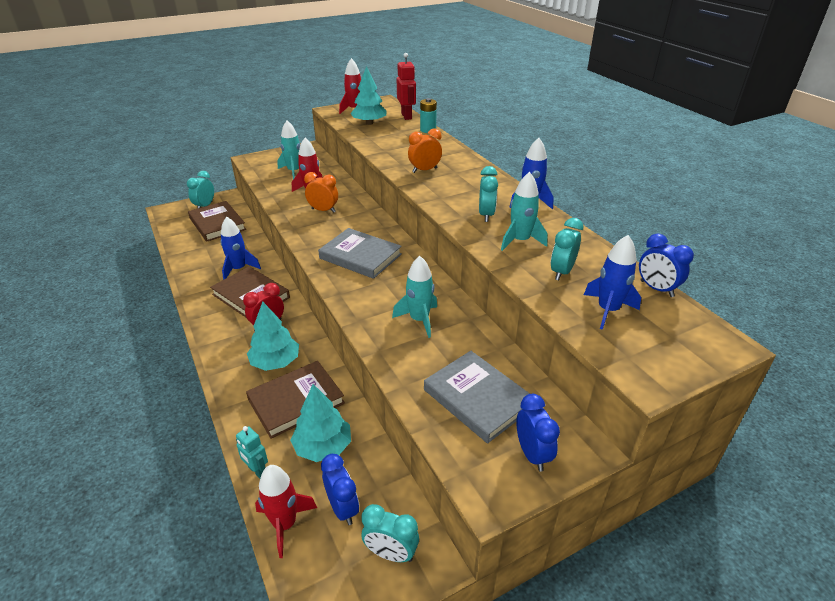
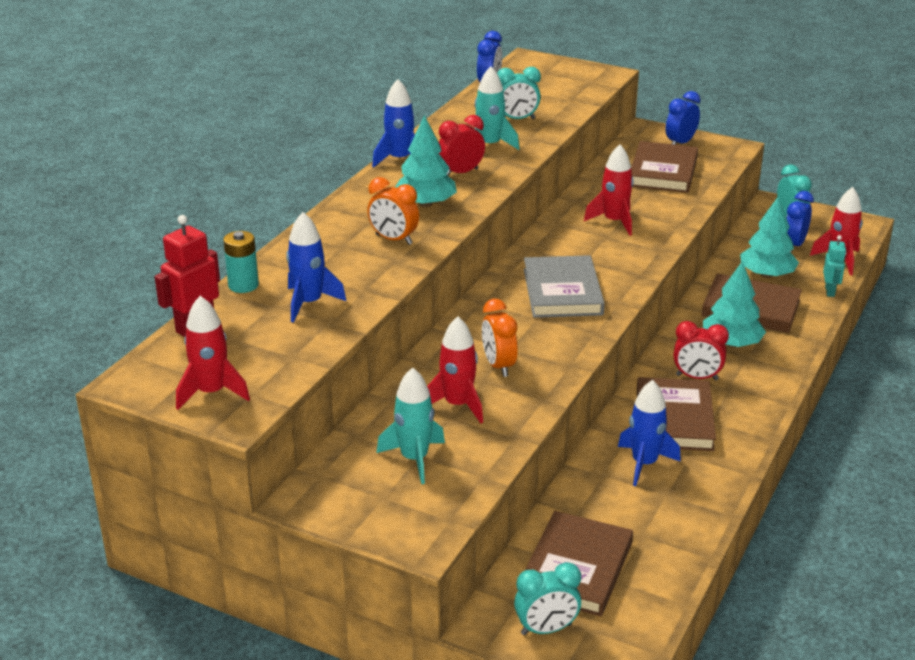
camera: 125 degrees left, 5 degrees down
(369, 123) = (265, 349): turquoise tree -> turquoise tree (425, 204)
(419, 320) = (614, 222): turquoise rocket -> red rocket
(477, 398) = (663, 172): grey book -> brown book
(486, 215) = (461, 173): turquoise clock -> red clock
(608, 310) = (546, 95): blue rocket -> blue rocket (309, 303)

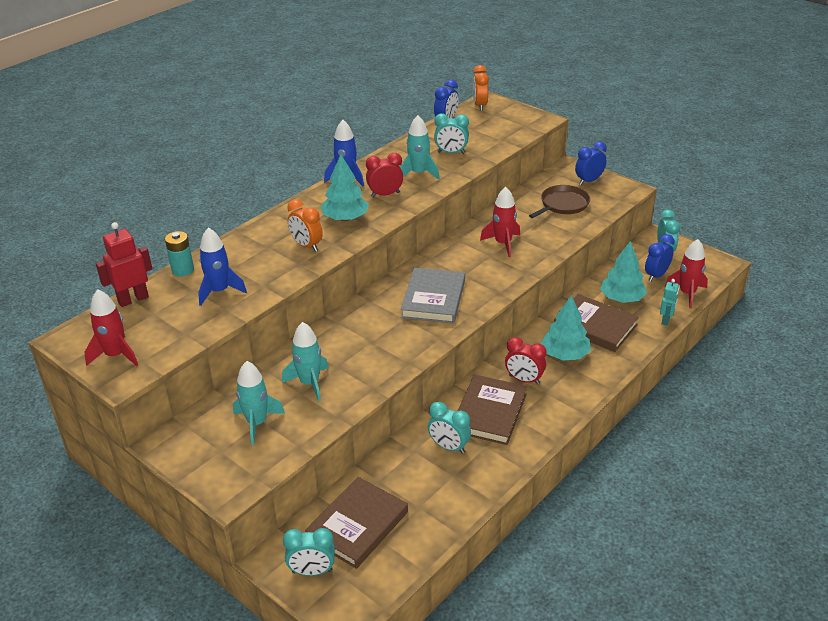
camera: 15 degrees right, 5 degrees up
(457, 405) = (309, 383): red rocket -> turquoise rocket
(499, 366) = (355, 355): orange clock -> orange clock (480, 105)
(644, 464) = (449, 447): blue rocket -> turquoise clock
(663, 172) = (562, 204): brown book -> brown pan

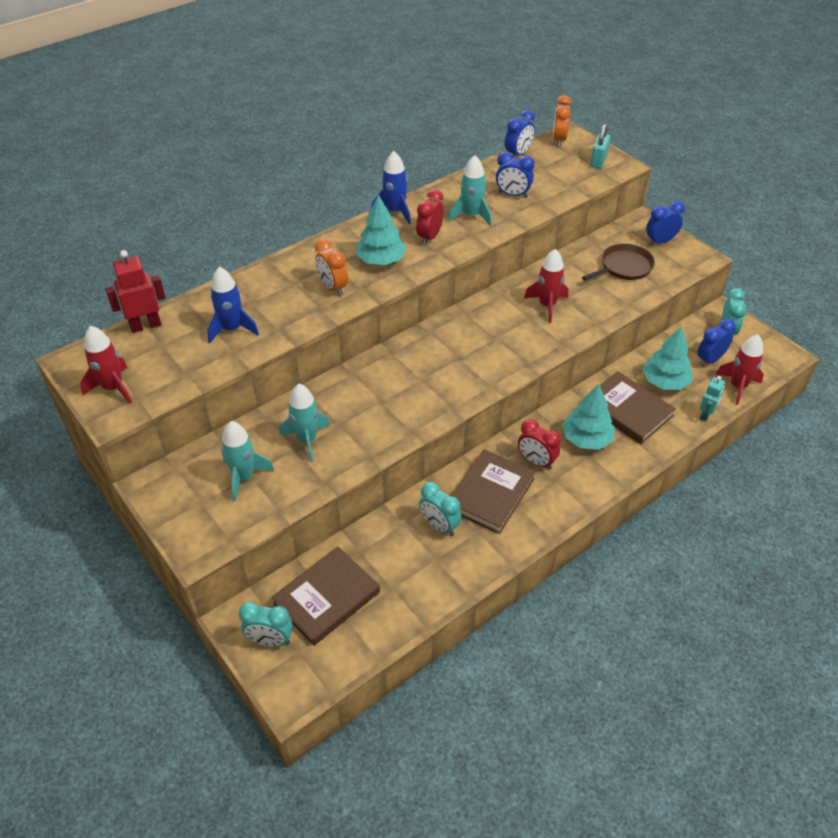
camera: 10 degrees right, 10 degrees up
(183, 270) = (202, 298): turquoise battery -> none
(385, 195) = (429, 237): red clock -> red clock turned 60 degrees counterclockwise
(433, 299) = (457, 361): grey book -> none
(451, 153) = (513, 195): turquoise clock -> blue clock
(520, 118) = (598, 161): none -> turquoise padlock

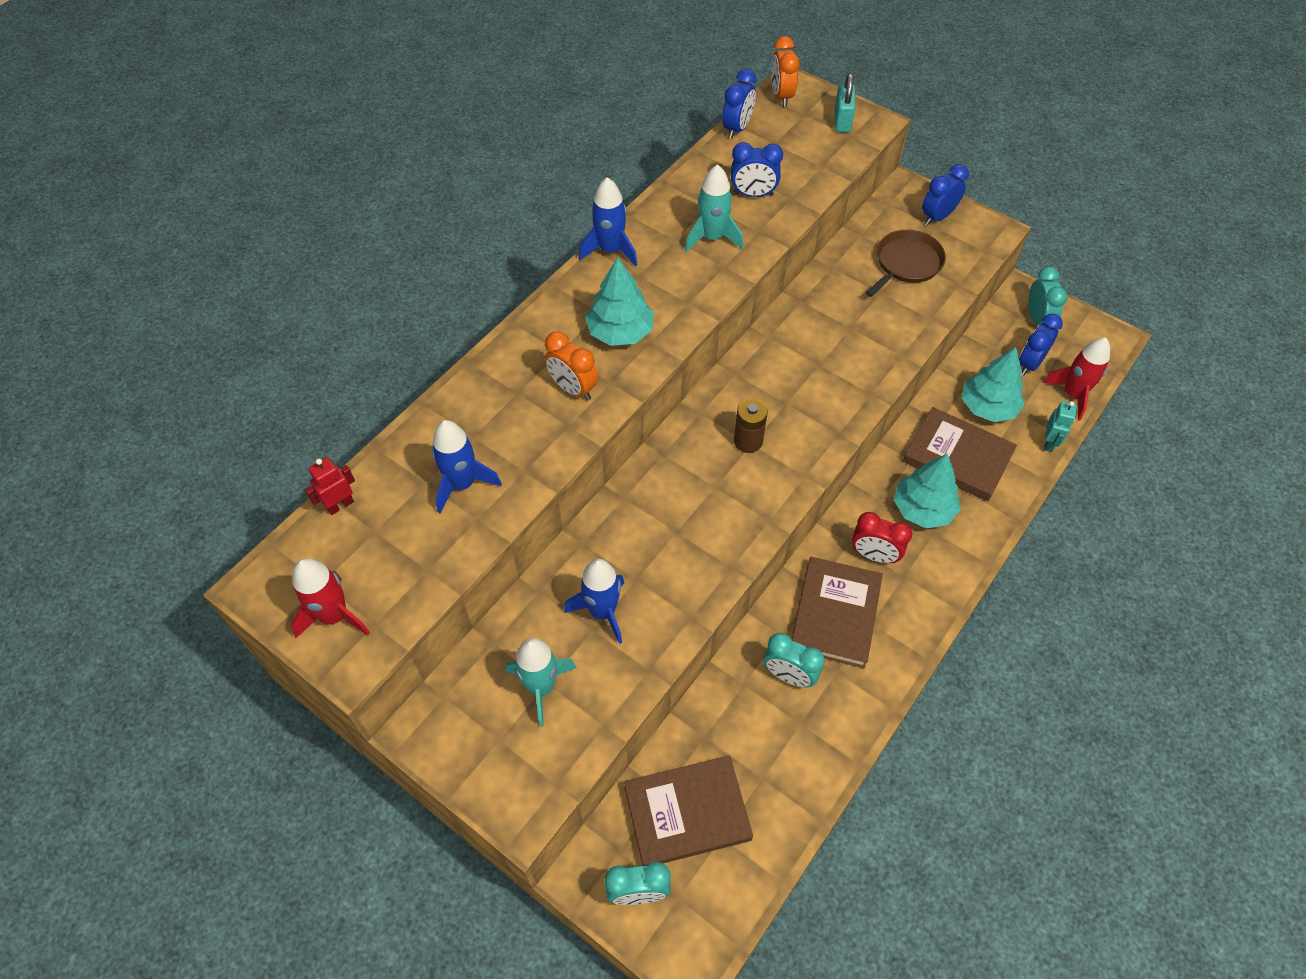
camera: 15 degrees left, 10 degrees up
(145, 325) = (340, 505): red robot -> red robot, size x0.63
(307, 440) = (602, 611): turquoise rocket -> blue rocket
(327, 598) = (687, 813): brown book -> brown book turned 45 degrees clockwise
(429, 237) = (670, 282): red clock -> none
(457, 356) = (748, 441): none -> brown battery
(547, 305) = (833, 341): red rocket -> none

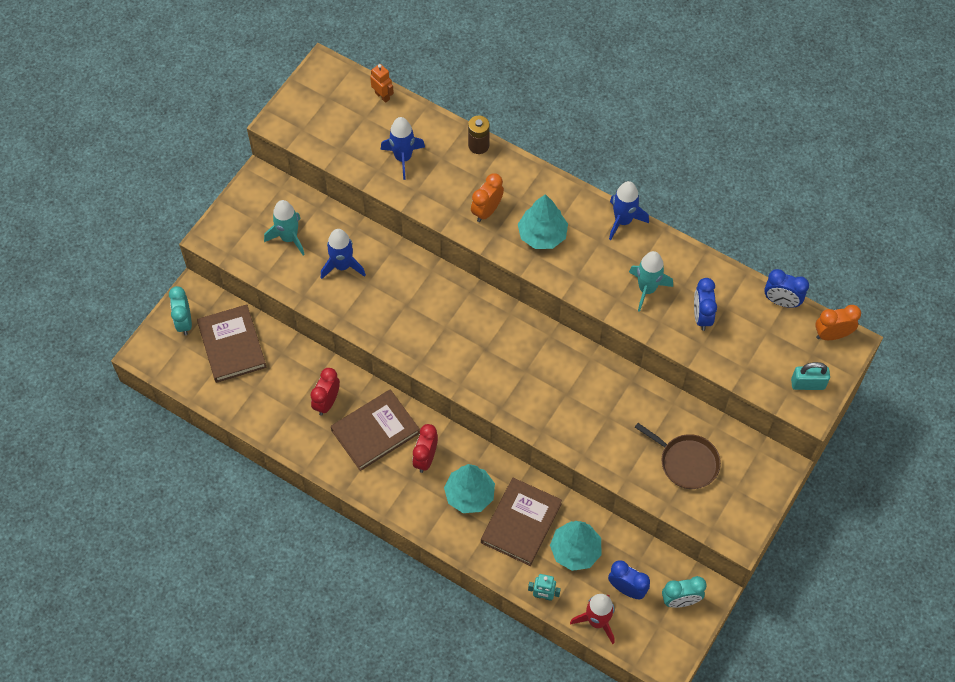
camera: 85 degrees right, 5 degrees up
(334, 616) = (306, 108): red rocket -> none
(340, 505) = (382, 96): red robot -> orange robot
(748, 441) = (487, 346): brown battery -> brown battery (478, 145)
(789, 675) = (327, 402): turquoise clock -> red clock
(835, 614) = (375, 431): brown book -> brown book turned 45 degrees counterclockwise
(937, 217) = (748, 490): blue clock -> none

